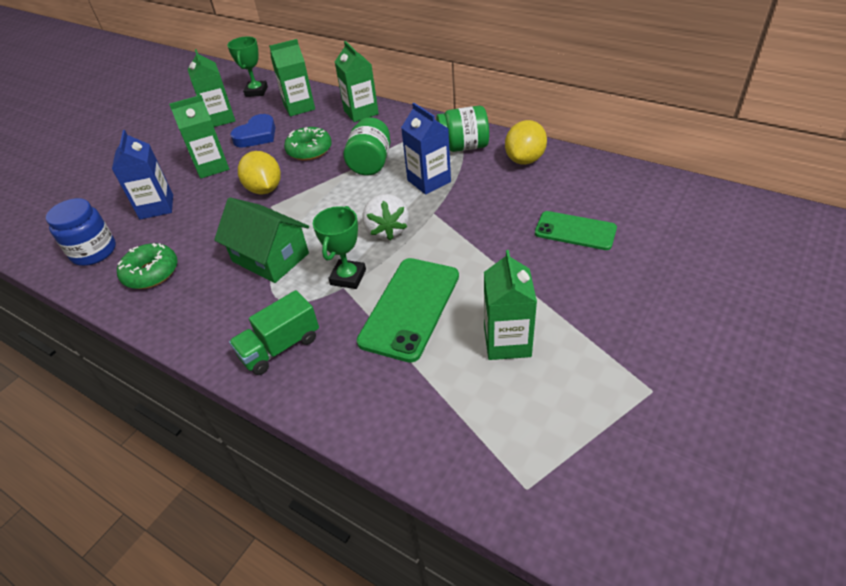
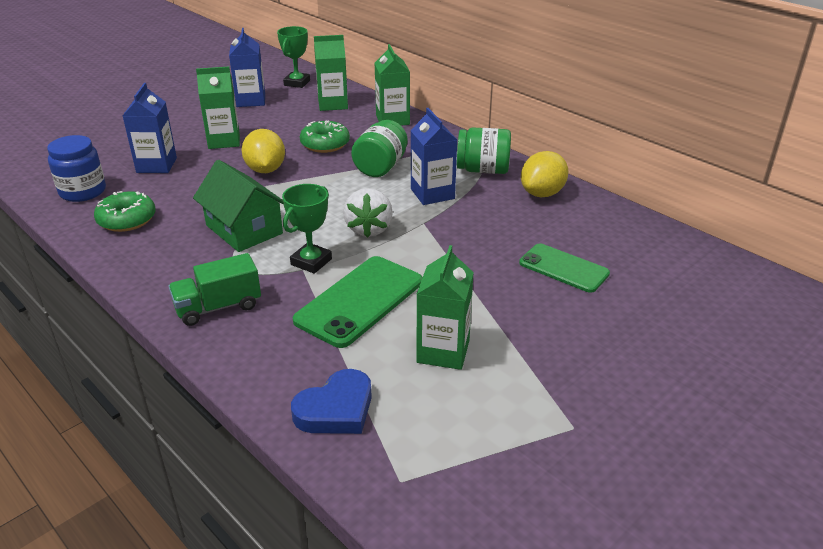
camera: 10 degrees right, 10 degrees down
(220, 119) = (251, 100): green carton -> blue carton
(257, 135) = (279, 121): blue heart -> blue heart (336, 409)

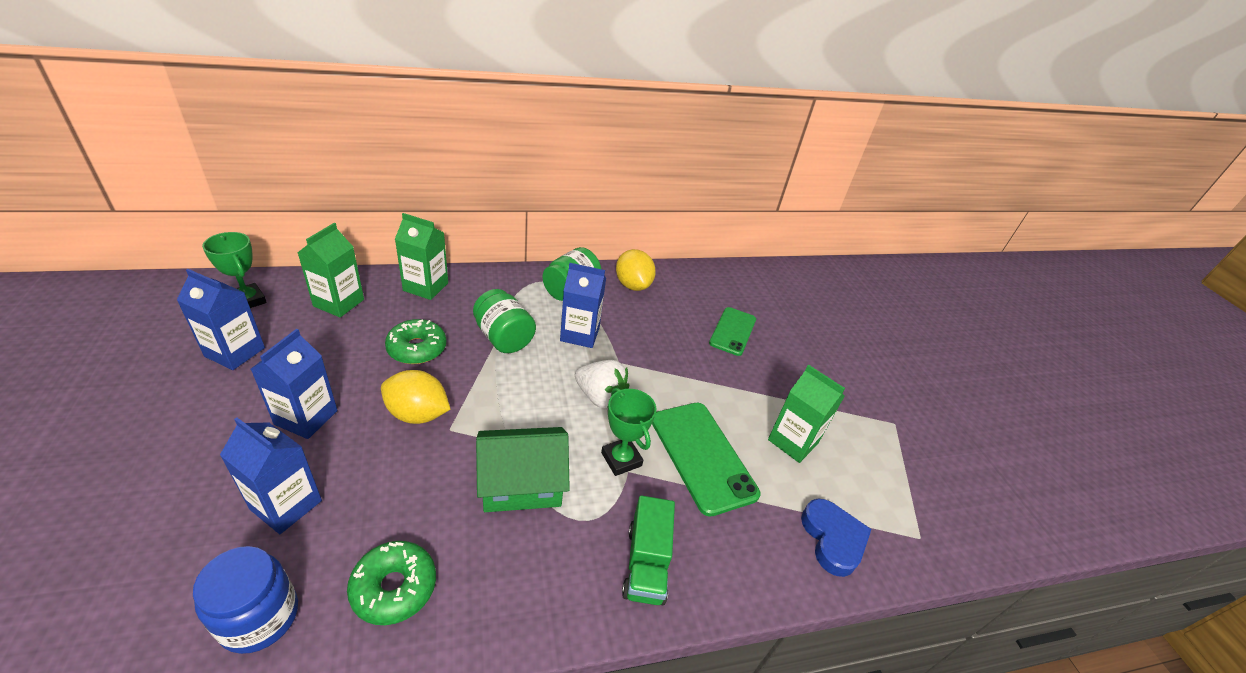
camera: 65 degrees left, 5 degrees up
(224, 141) = (306, 417): green carton -> blue carton
(563, 268) = (732, 331): green phone -> green phone turned 45 degrees counterclockwise

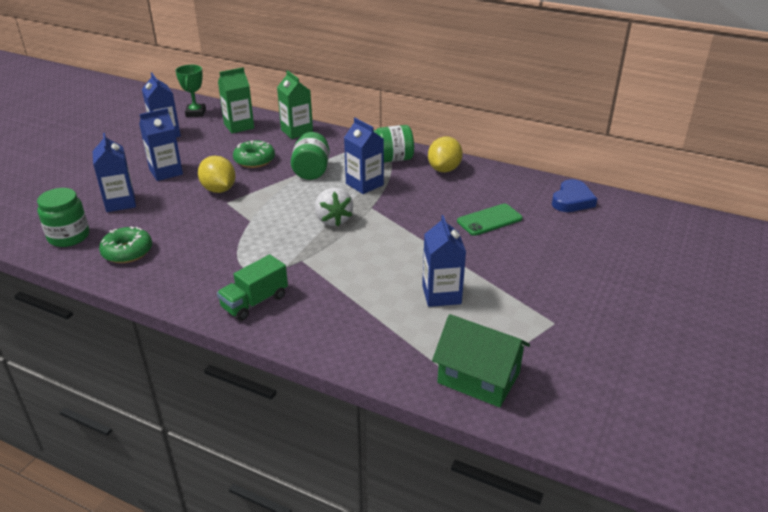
camera: 45 degrees right, 5 degrees down
(259, 617) = (69, 237): blue jar -> green jar
(521, 483) = (234, 240): green house -> green house (478, 378)
(621, 459) = (305, 253): green trophy -> none
(702, 456) = (360, 273): green phone -> none
(793, 441) = (441, 295): green carton -> blue carton
(833, 539) = (392, 351): blue heart -> blue heart (572, 200)

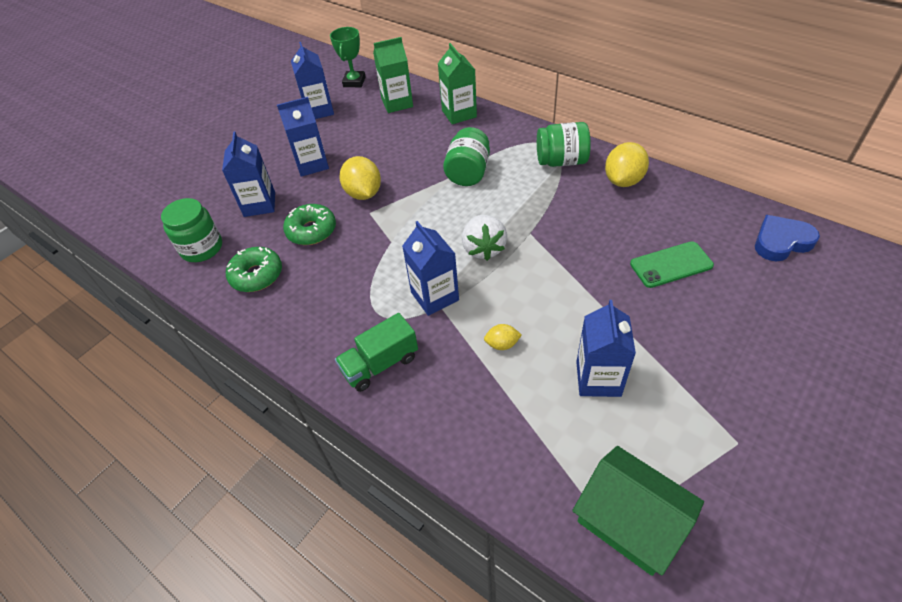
camera: 15 degrees right, 15 degrees up
(254, 160) = (407, 153): green donut -> green donut (311, 230)
(359, 280) = (502, 344): none -> yellow lemon
(364, 184) = (526, 197): blue carton -> blue carton (434, 296)
(572, 200) = (781, 242): blue heart -> blue heart turned 150 degrees counterclockwise

